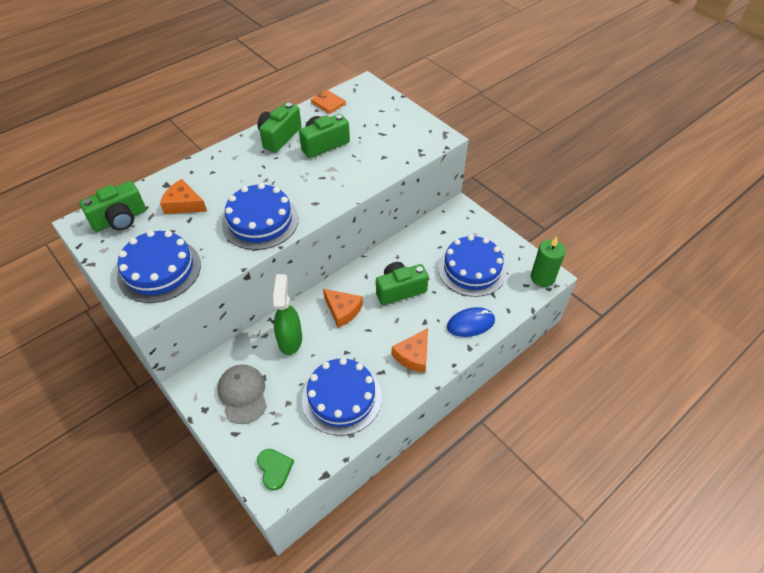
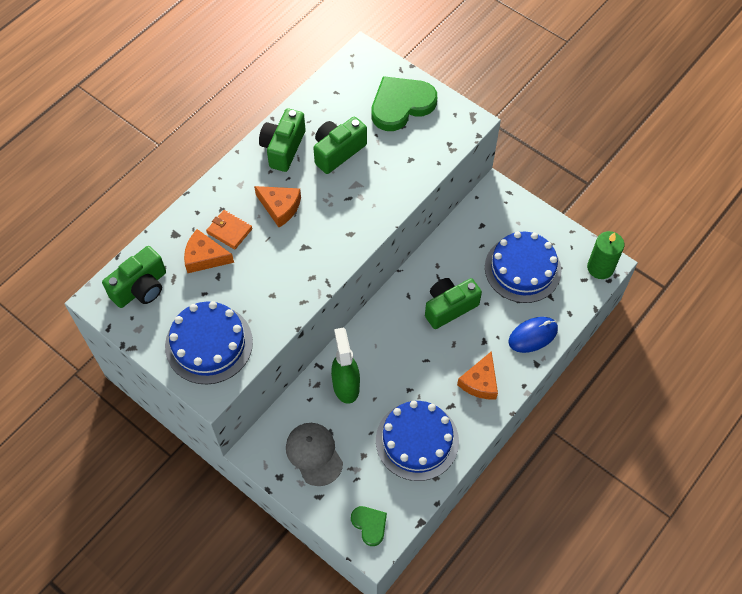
camera: 10 degrees left, 10 degrees up
(260, 221) = (297, 266): blue cake -> none
(328, 103) = (326, 89): orange wallet -> orange wallet (229, 231)
(342, 310) = (393, 342): orange cheese -> orange cheese (280, 207)
(386, 120) = (401, 105): none -> green heart

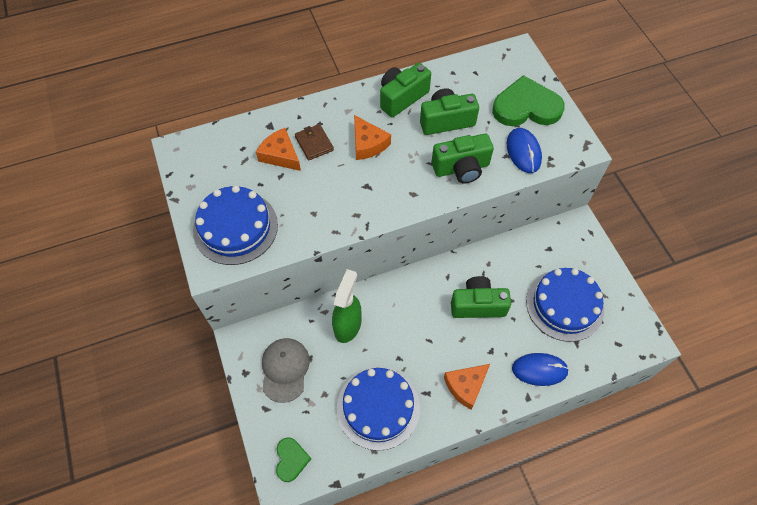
camera: 30 degrees right, 0 degrees up
(141, 288) = (214, 155): green camera -> green camera (461, 168)
(229, 231) = (314, 143): orange wallet -> brown wallet
(423, 149) = (523, 152): none -> blue mouse
(600, 268) = (640, 341): green candle -> none

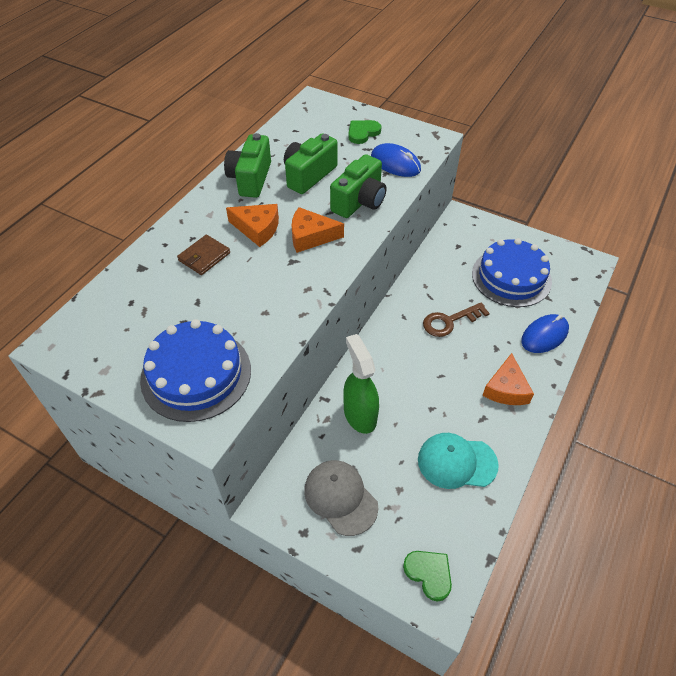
camera: 40 degrees left, 10 degrees down
(280, 155) = (179, 285): orange cheese -> orange cheese (311, 236)
(314, 143) = (204, 257): brown wallet -> brown wallet turned 75 degrees counterclockwise
(378, 407) = (457, 462): blue cake -> turquoise cap
(477, 305) = (449, 321): green camera -> brown key
(526, 107) = (362, 133): green heart -> green heart, size x0.53

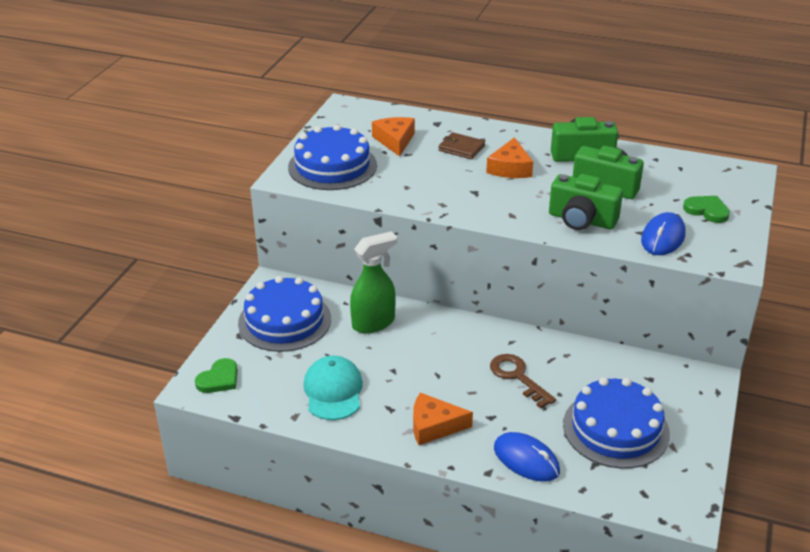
camera: 80 degrees right, 15 degrees down
(311, 236) = (513, 197): orange cheese -> orange cheese (395, 141)
(340, 497) = (284, 321): grey cap -> blue cake

